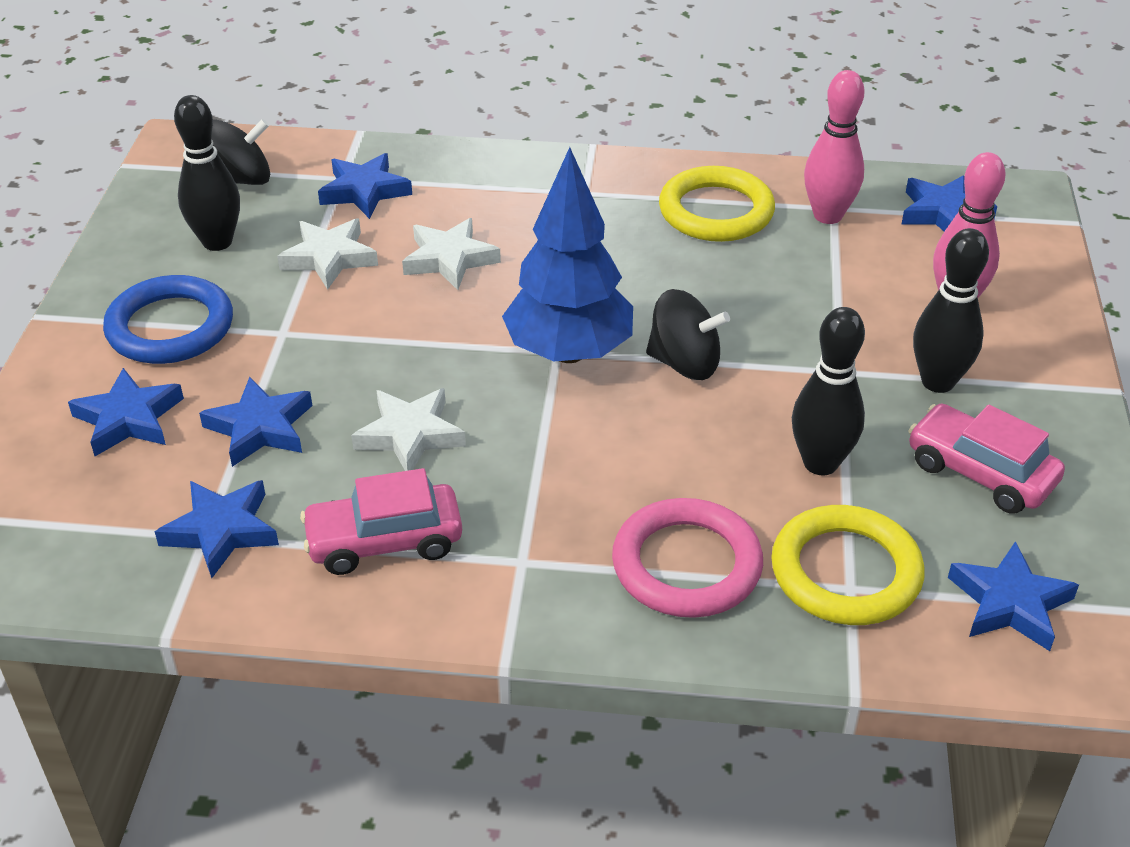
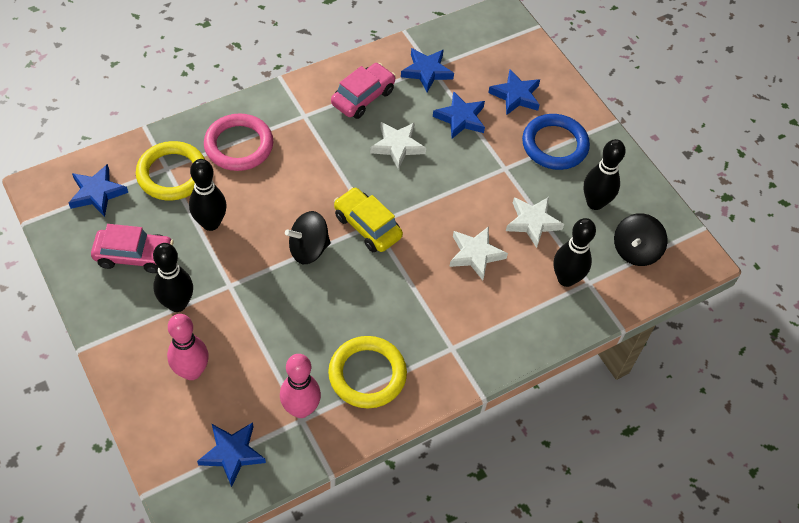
camera: 140 degrees right, 15 degrees up
(364, 191) = (566, 279): blue star -> black bowling pin
(569, 352) = (367, 226): blue tree -> yellow car

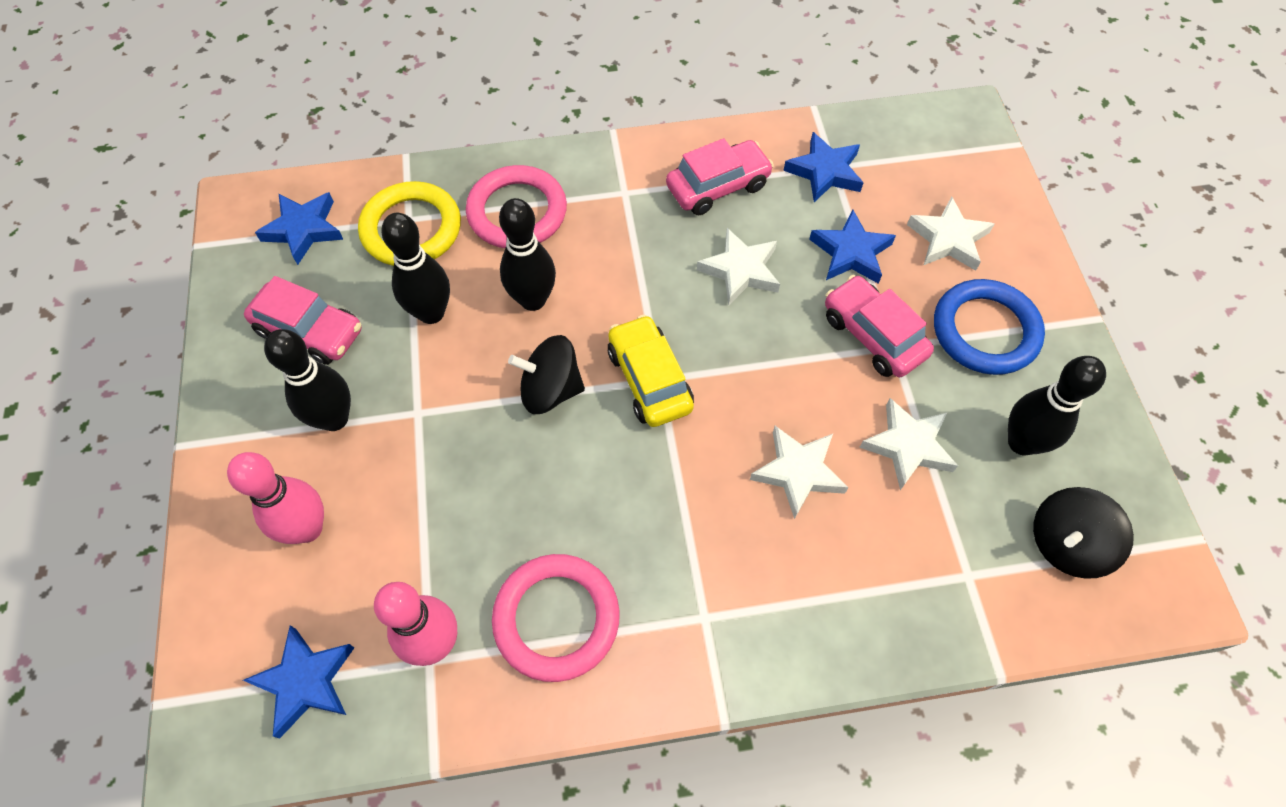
camera: 25 degrees right, 5 degrees up
(367, 374) = (556, 618): yellow ring -> pink ring
(491, 164) = (873, 335): none -> pink car
(516, 95) = (948, 239): blue star -> white star
(566, 279) = (932, 557): black bowling pin -> black bowling pin (533, 300)

